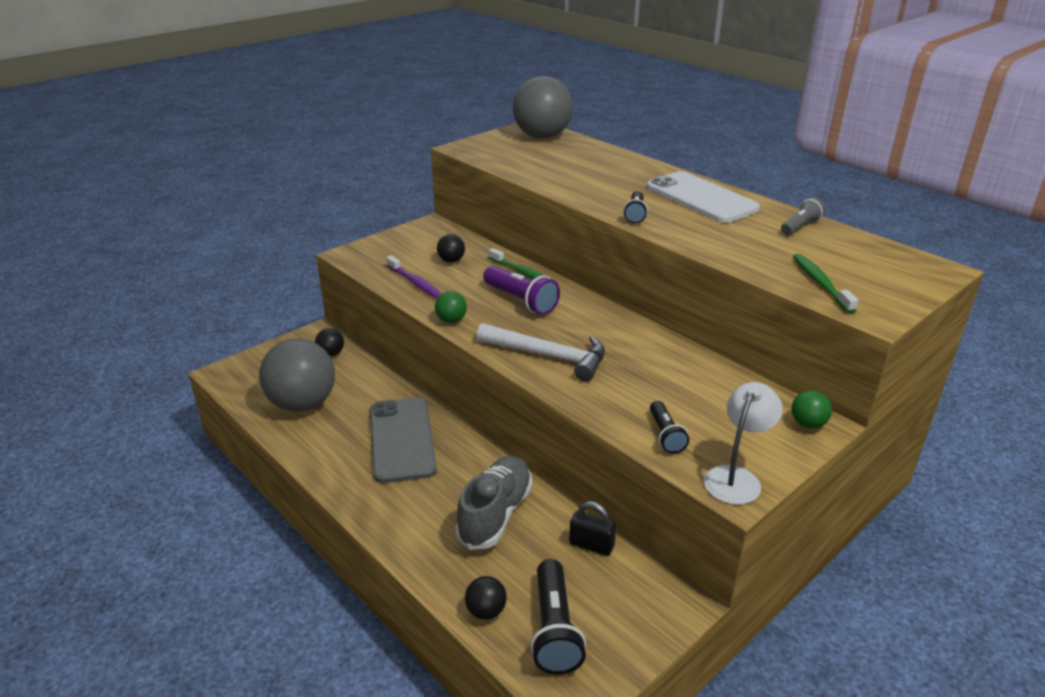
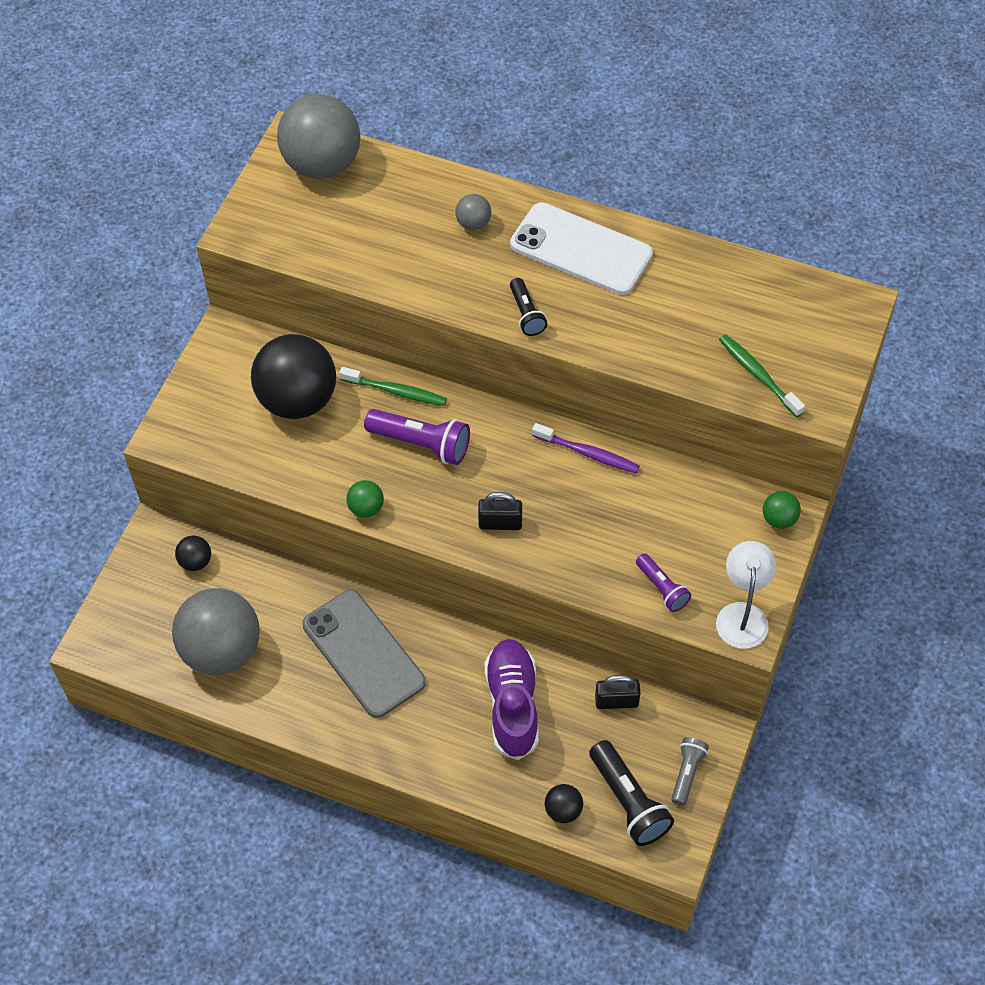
camera: 25 degrees left, 25 degrees up
(415, 283) = (283, 459): purple toothbrush -> purple toothbrush (588, 453)
(451, 260) = (298, 400): black ball -> black ball, size x2.33
(495, 514) = (512, 705): grey shoe -> purple shoe
(549, 356) = (500, 523): white hammer -> black padlock
(626, 174) = (473, 223): none -> grey ball
(665, 435) = (662, 588): black flashlight -> purple flashlight
(800, 226) = (705, 272): grey flashlight -> grey flashlight (687, 773)

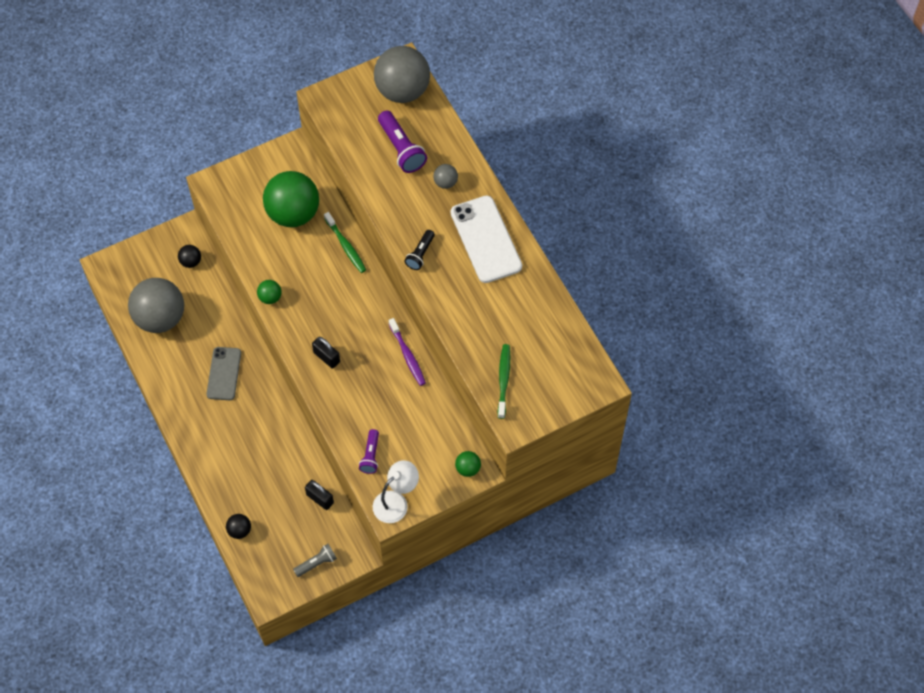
camera: 40 degrees right, 5 degrees up
(298, 400) = (293, 213): black ball -> green ball
(363, 653) = (224, 373): grey phone -> grey phone, size x0.64
(421, 444) = (330, 284): purple flashlight -> purple flashlight (401, 149)
(512, 705) = (268, 458): purple shoe -> none
(628, 801) = (274, 552): black flashlight -> none

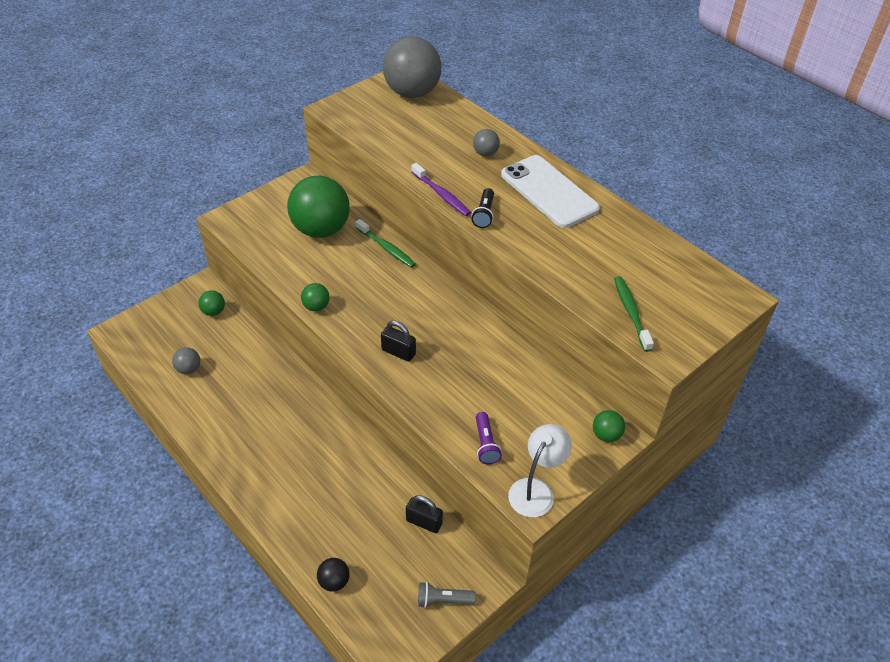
camera: 15 degrees left, 15 degrees down
(160, 318) = (189, 369): grey ball -> grey ball, size x0.43
(191, 261) = (214, 311): black ball -> green ball
(224, 373) = (274, 410): grey phone -> none
(316, 563) = (443, 600): grey flashlight -> grey flashlight turned 135 degrees counterclockwise
(401, 149) = (428, 134): purple flashlight -> none
(407, 355) = (490, 334): purple toothbrush -> purple toothbrush (441, 194)

